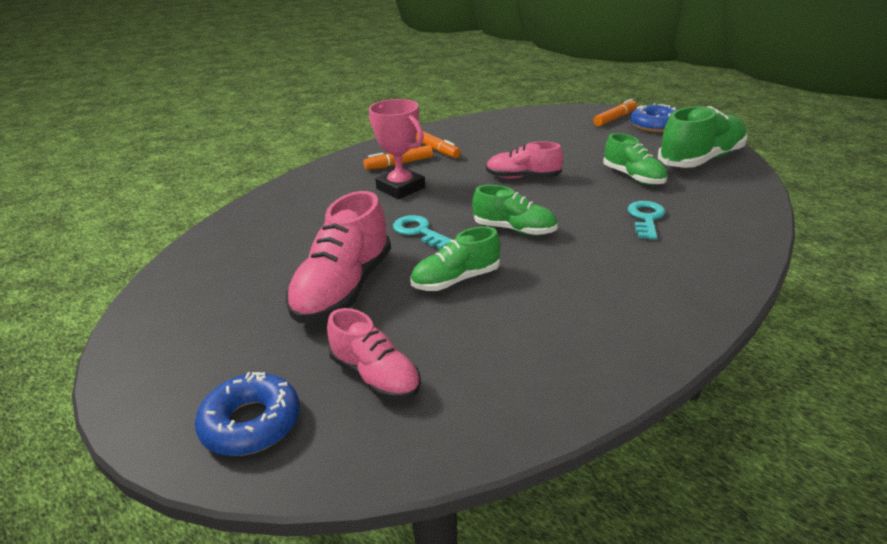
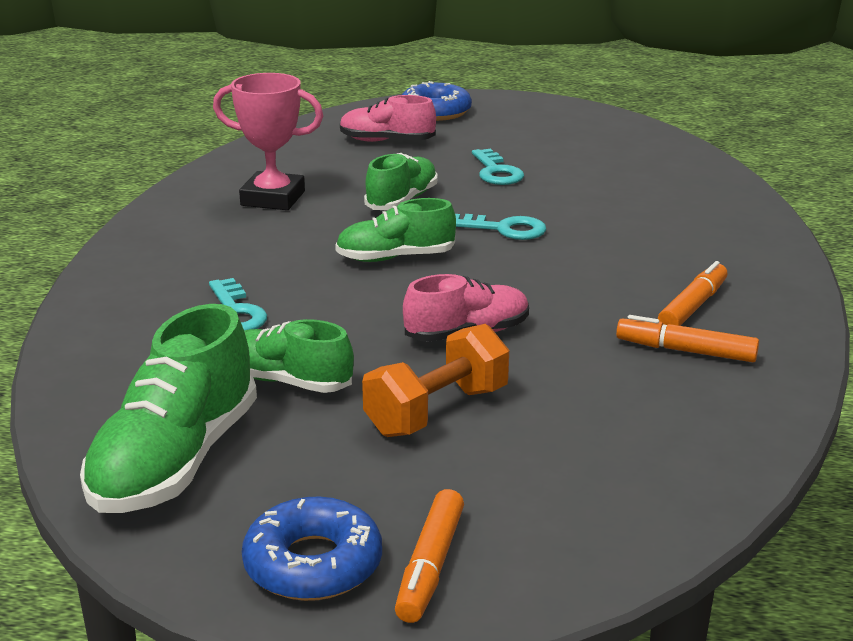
camera: 145 degrees right, 5 degrees down
(344, 289) = (496, 172): pink shoe -> turquoise key
(400, 188) = (618, 271): pink trophy -> pink trophy (273, 198)
(571, 152) = (437, 411): none -> orange dumbbell

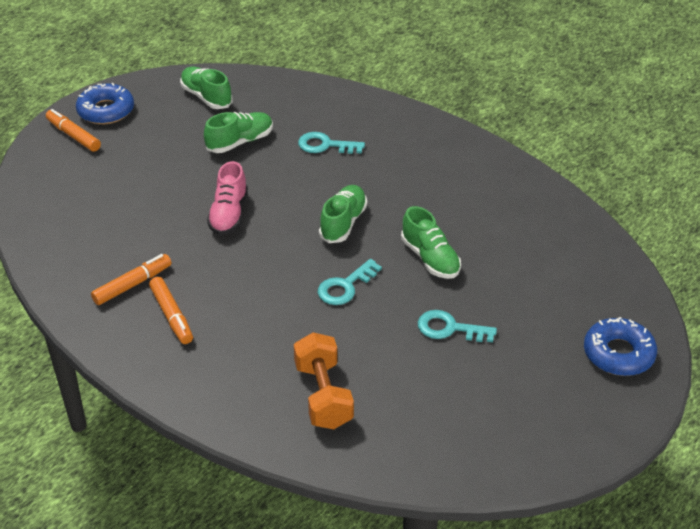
camera: 120 degrees right, 15 degrees up
(175, 461) = (206, 97): green shoe -> green shoe, size x0.62
(273, 198) = (478, 203): pink trophy -> none
(387, 141) = (558, 295): pink shoe -> none
(437, 411) = (169, 176): orange dumbbell -> orange dumbbell (323, 395)

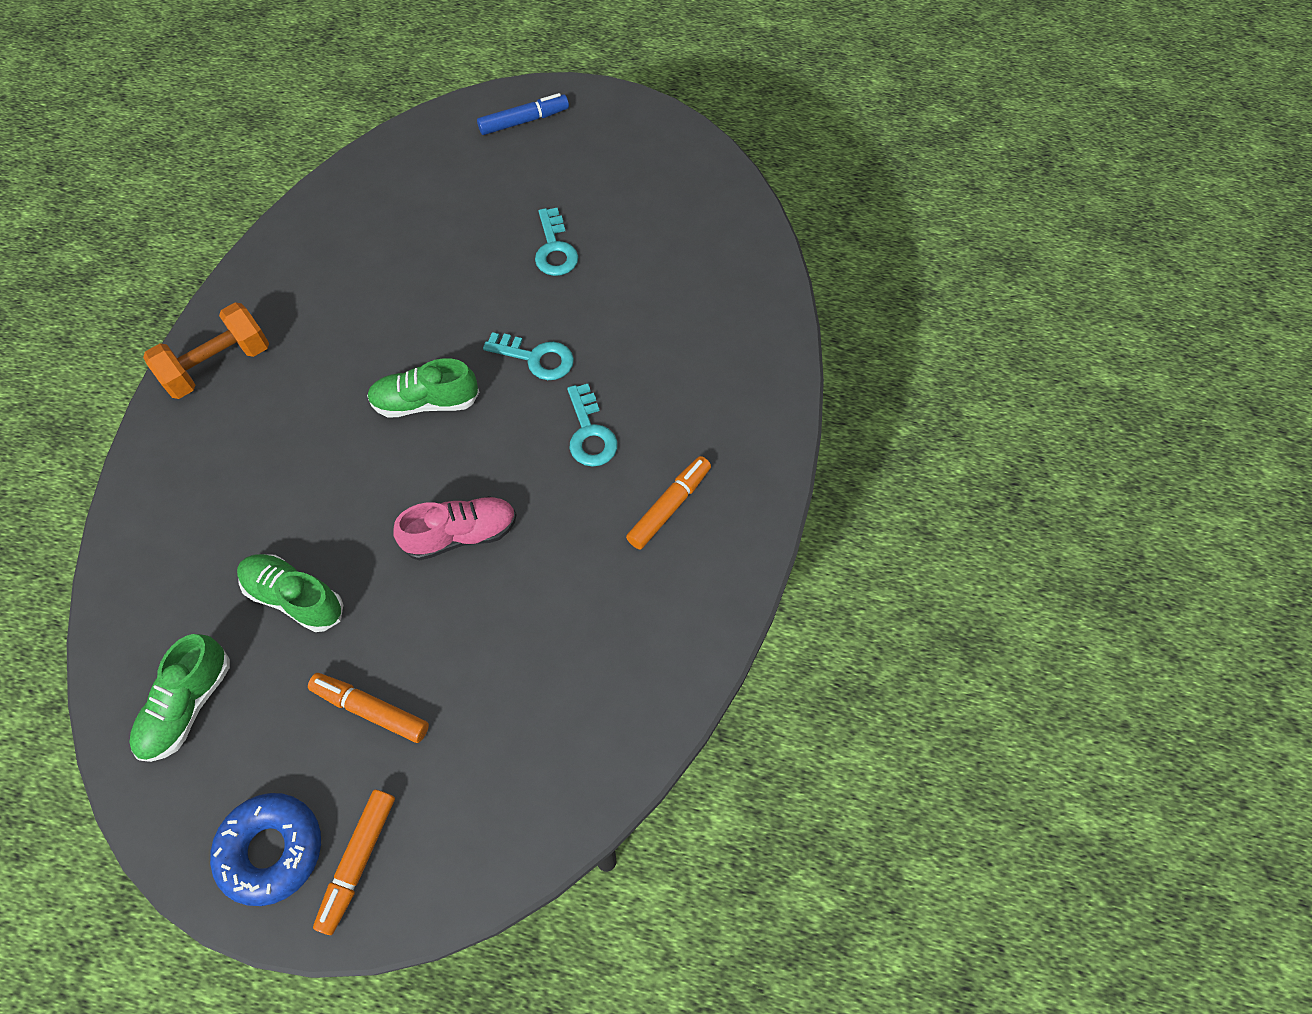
camera: 115 degrees left, 20 degrees up
(132, 285) = (642, 578): orange marker -> orange marker (371, 710)
(323, 395) = (702, 317): orange dumbbell -> orange dumbbell (218, 366)
(325, 145) = (268, 486): turquoise key -> turquoise key (590, 433)
(430, 258) = (453, 298): green shoe -> none
(618, 354) = (524, 121): blue donut -> blue marker

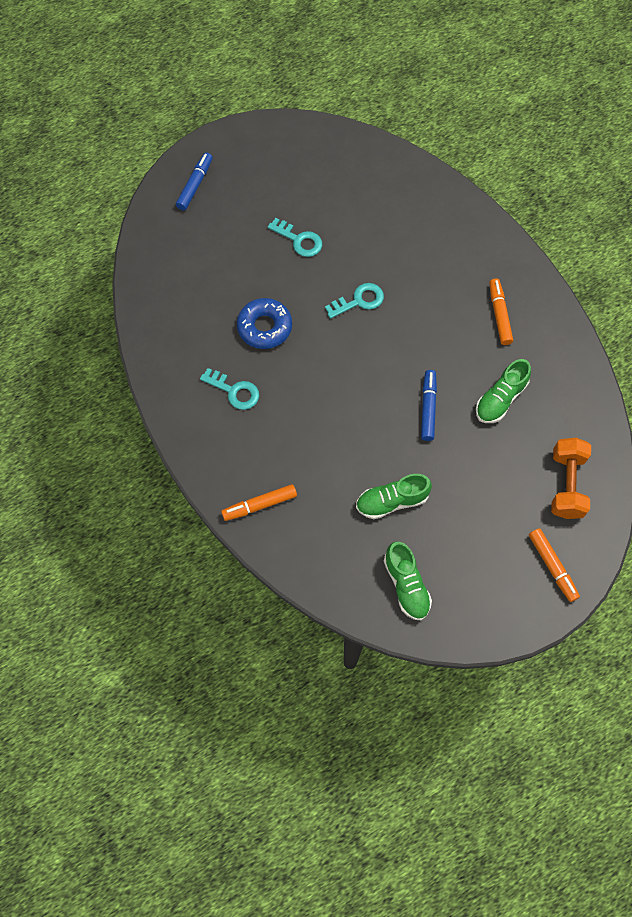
camera: 45 degrees left, 5 degrees up
(218, 366) = (210, 441): orange dumbbell -> orange dumbbell (566, 485)
(271, 850) = (514, 597): blue donut -> blue donut (264, 327)
(371, 710) = (484, 511): orange marker -> orange marker (260, 505)
(426, 402) = (335, 366): green shoe -> green shoe (500, 399)
(461, 534) = (428, 408): pink shoe -> blue marker
(590, 433) = (427, 313): turquoise key -> turquoise key (234, 391)

